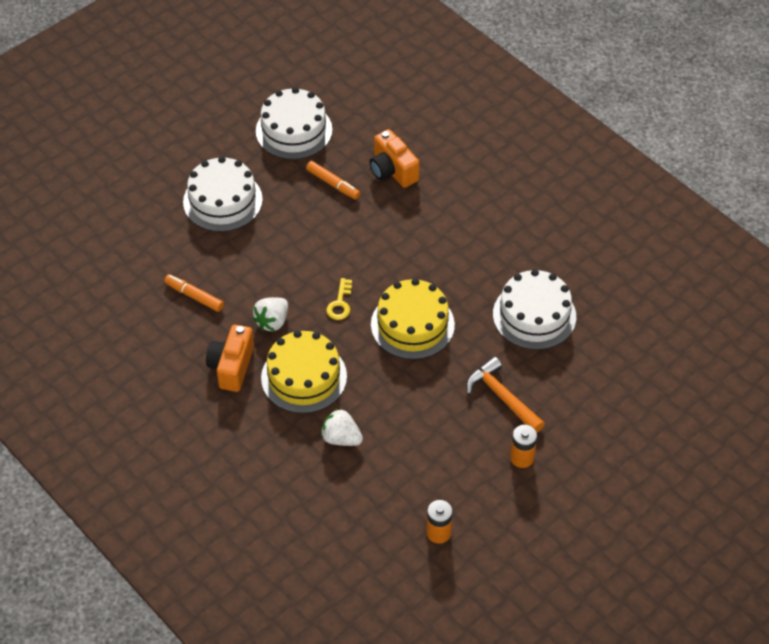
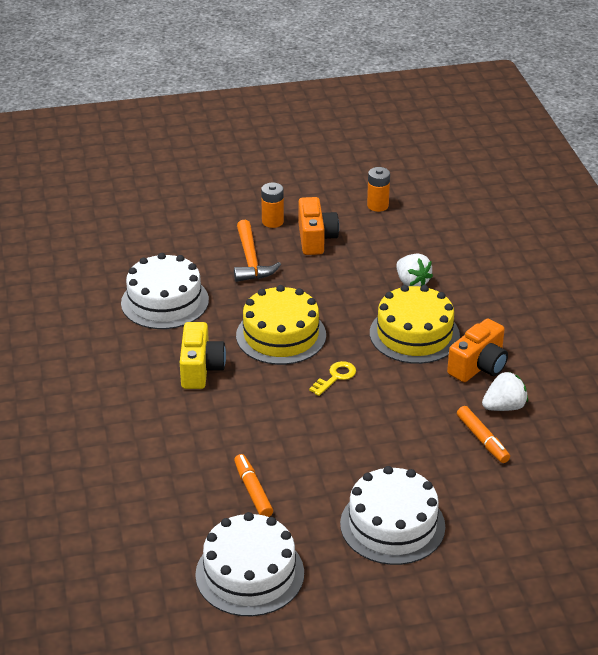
camera: 150 degrees left, 15 degrees down
(272, 321) = (414, 387): white strawberry -> white strawberry (504, 407)
(392, 170) = (175, 478): orange camera -> orange camera (316, 239)
(449, 263) = (200, 369): none -> yellow camera

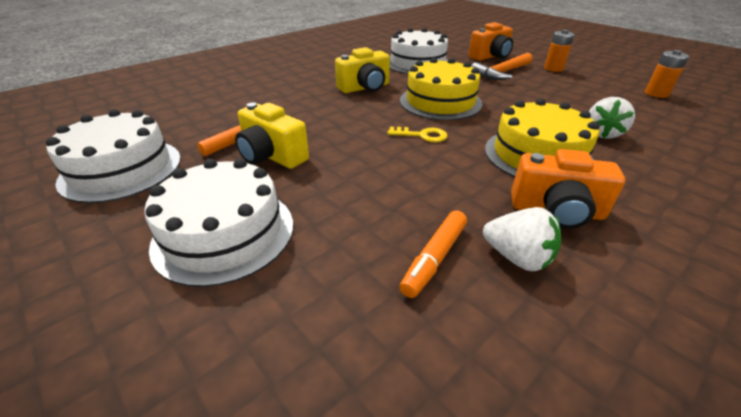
camera: 60 degrees right, 0 degrees up
(299, 476) = (272, 156): none -> yellow camera
(316, 239) = (567, 84): orange camera -> orange camera (490, 56)

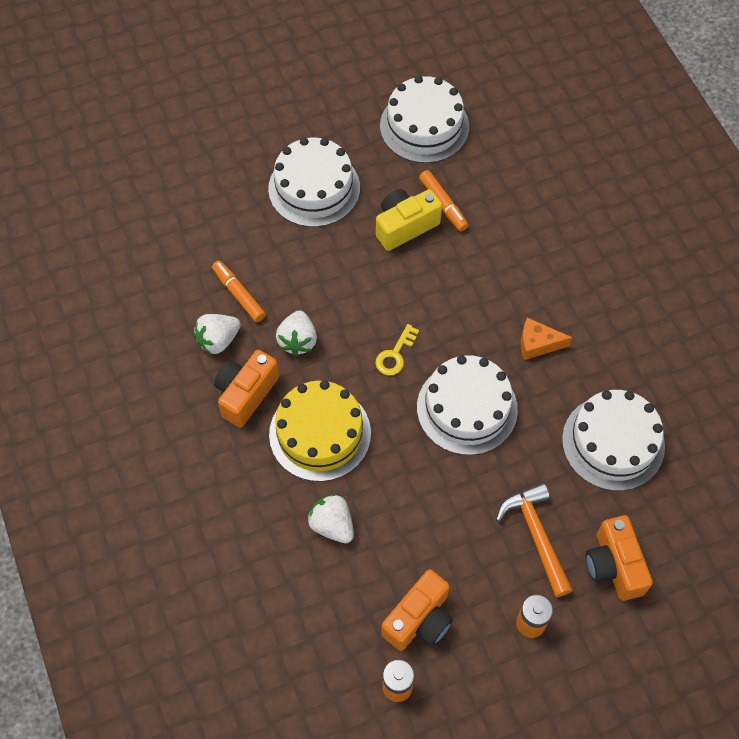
camera: 110 degrees right, 25 degrees up
(365, 88) = (537, 344): yellow camera -> orange cheese
(440, 102) = (467, 408): yellow cake -> white cake
(457, 191) = (298, 340): none -> white strawberry
(607, 94) = (419, 620): none -> orange camera

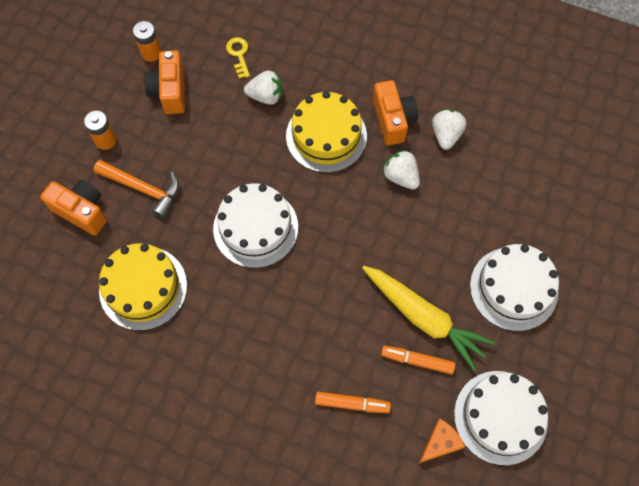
camera: 135 degrees right, 5 degrees up
(239, 294) = (469, 172): orange marker -> orange marker (352, 404)
(395, 355) = (334, 221): yellow key -> yellow key (239, 54)
(405, 226) = (424, 318): yellow camera -> yellow carrot
(537, 344) = (251, 312): orange cheese -> orange cheese (440, 443)
(613, 442) = (143, 288): white cake -> yellow cake

